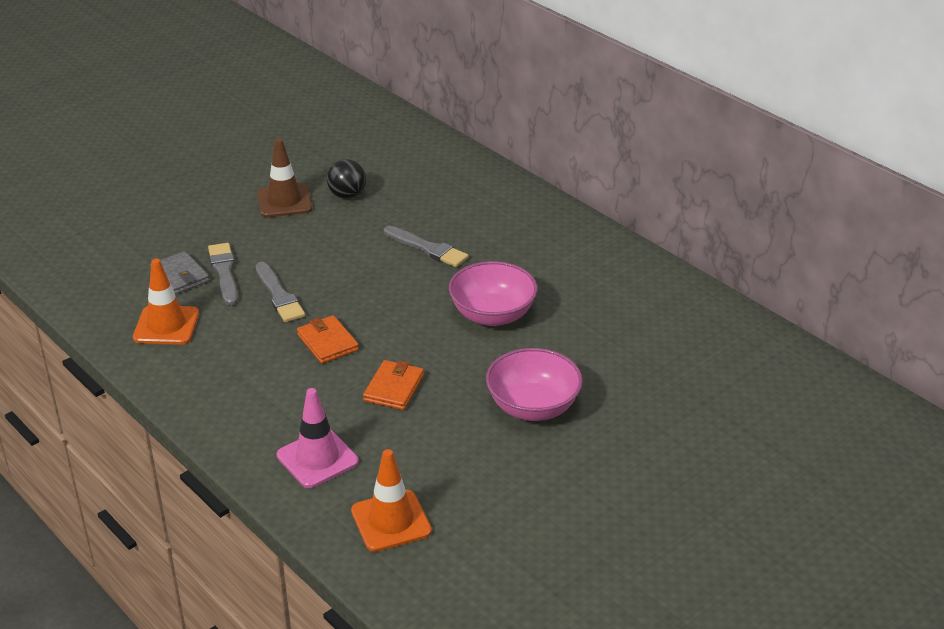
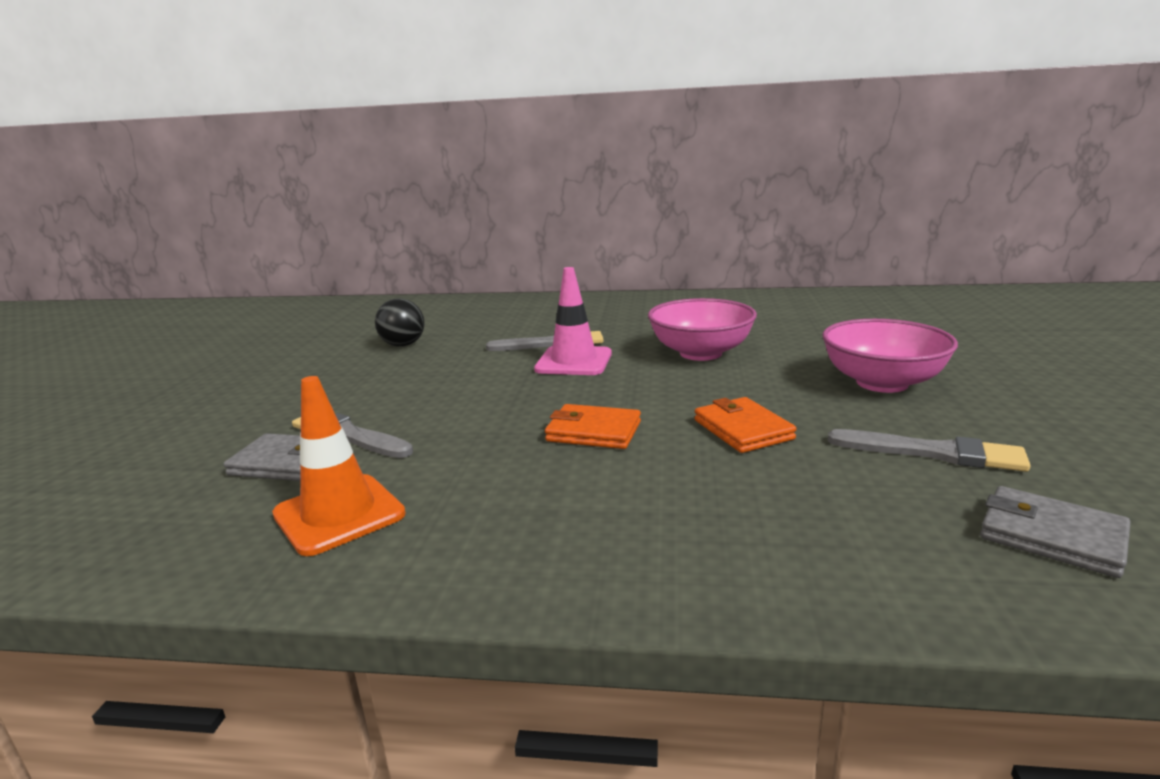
camera: 40 degrees left, 15 degrees down
(279, 295) = (458, 424): grey brush -> grey brush (933, 453)
(284, 201) = (336, 368): brown traffic cone -> none
(317, 458) = (825, 531): pink traffic cone -> pink traffic cone (574, 362)
(391, 521) = (1051, 536): orange traffic cone -> grey wallet

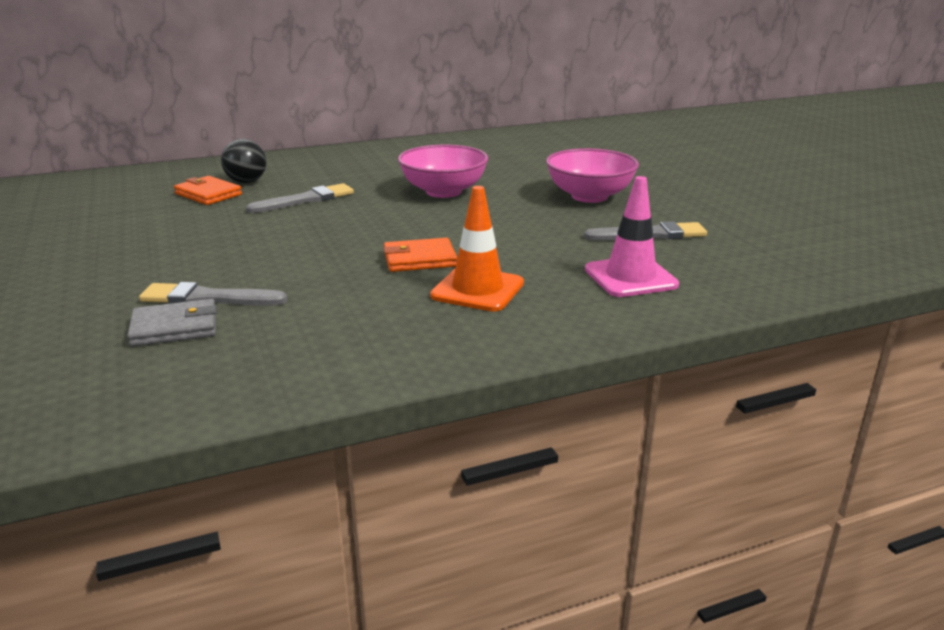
camera: 30 degrees left, 5 degrees up
(339, 514) = (282, 349): orange traffic cone -> orange traffic cone (477, 290)
(403, 345) = (152, 219): black ball -> black ball (246, 182)
(574, 362) = (344, 212): pink traffic cone -> pink traffic cone (630, 277)
(743, 430) = (525, 240): orange wallet -> orange wallet (208, 194)
(1051, 536) = (735, 266): grey wallet -> none

